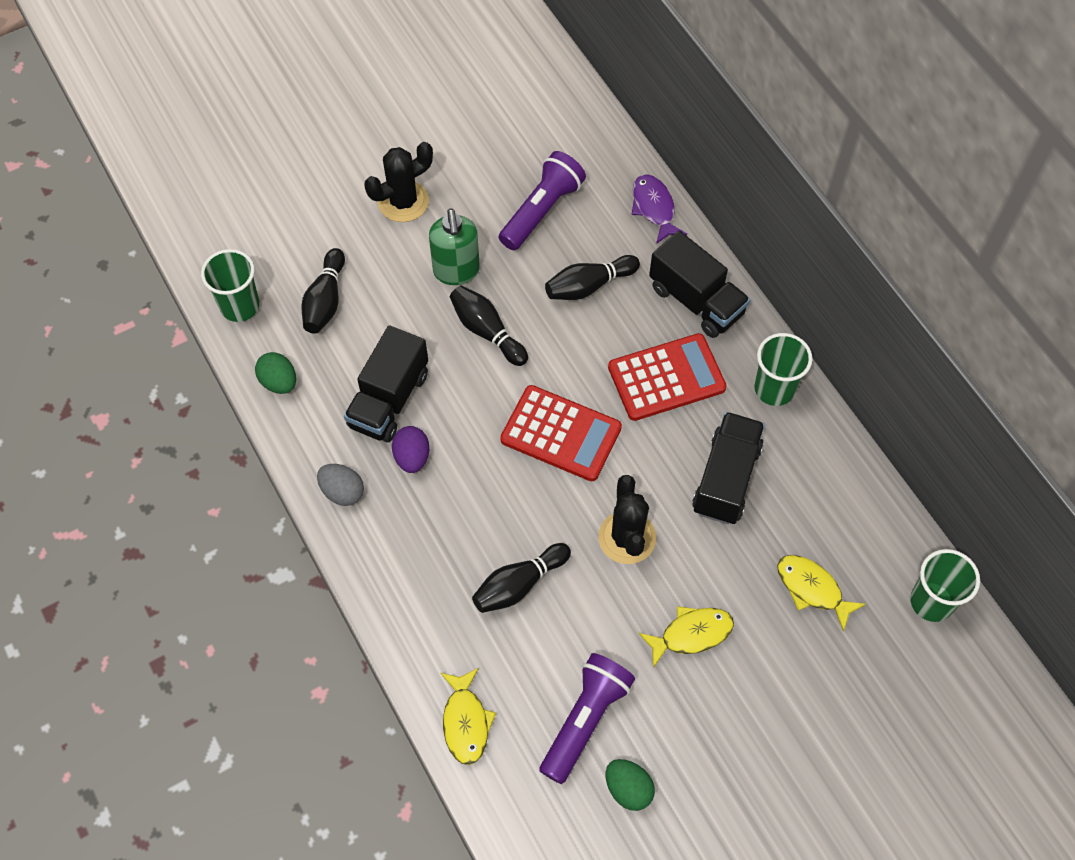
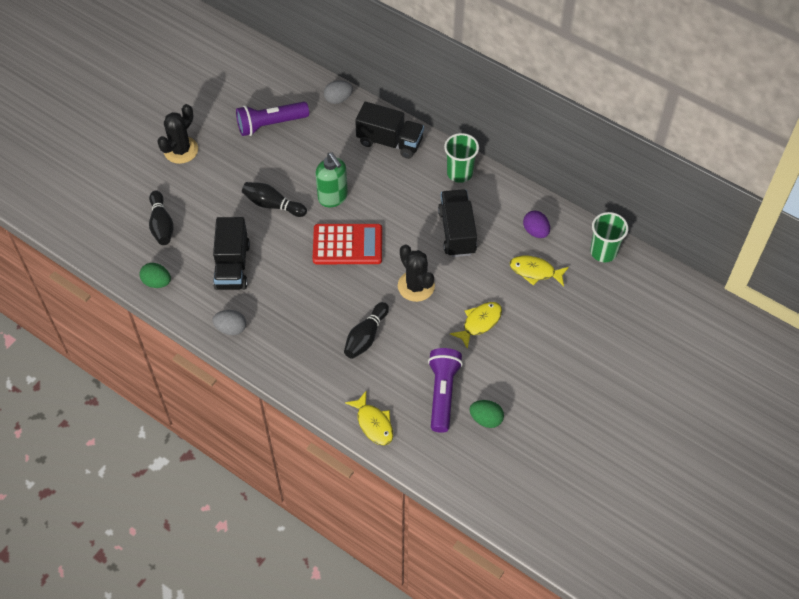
camera: 25 degrees left, 5 degrees down
(240, 306) = (108, 248): green cup -> none
(412, 457) = (264, 292): purple egg -> purple egg (535, 231)
(456, 271) = (236, 178): green soap dispenser -> green soap dispenser (333, 197)
(541, 210) = (270, 124): purple flashlight -> purple flashlight turned 120 degrees counterclockwise
(589, 286) = (321, 157): black bowling pin -> none
(654, 208) = (338, 99): purple fish -> grey egg
(666, 378) = (394, 190): red calculator -> none

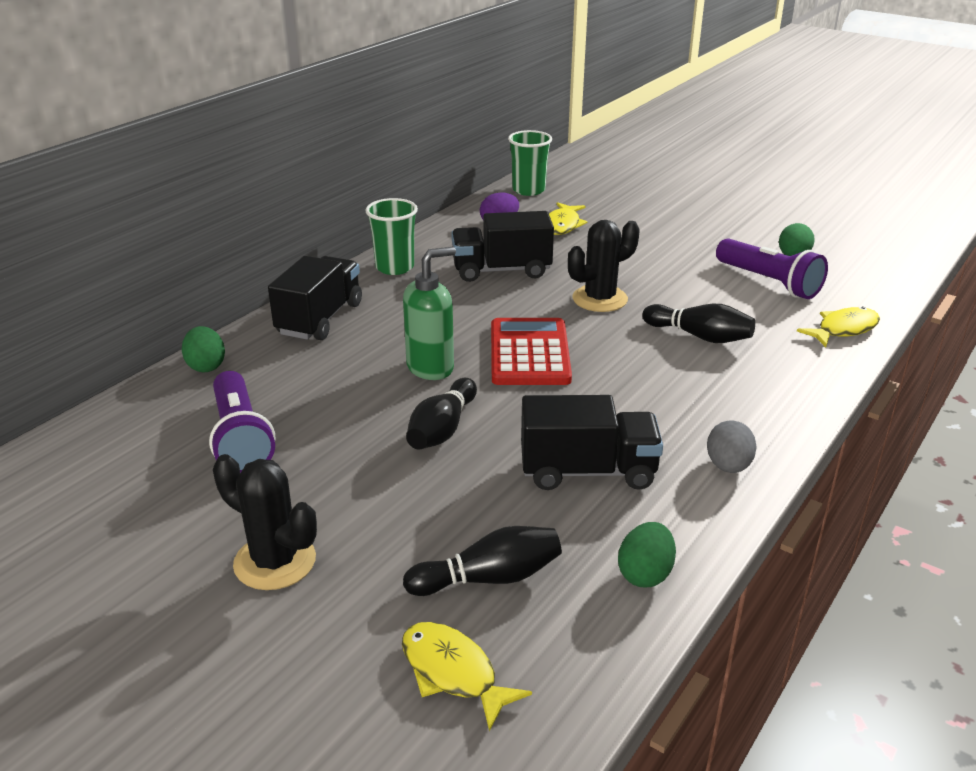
camera: 90 degrees left, 25 degrees down
(338, 99) = (206, 366): grey egg -> green egg
(442, 393) = (769, 282): purple flashlight -> purple flashlight turned 135 degrees counterclockwise
(479, 323) = (650, 258): yellow fish -> yellow fish (453, 673)

